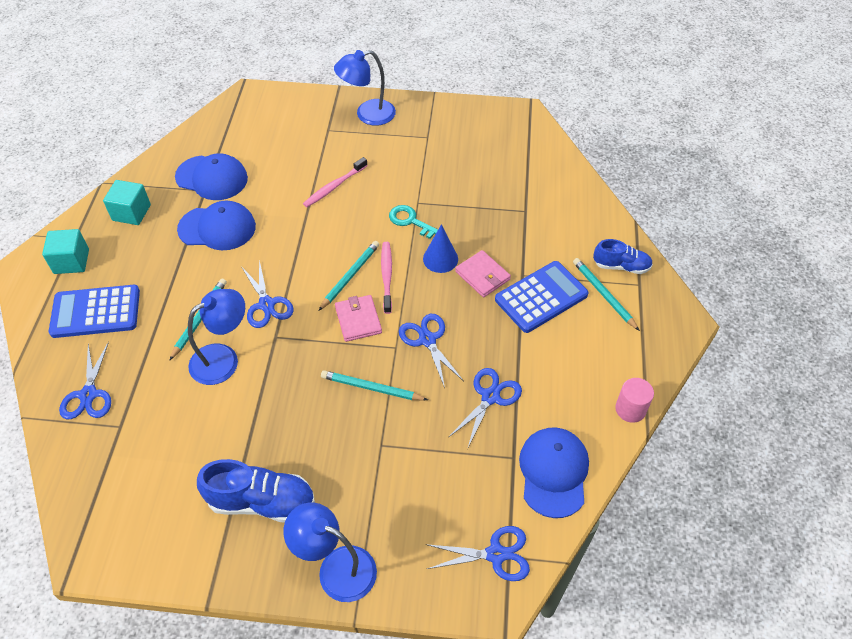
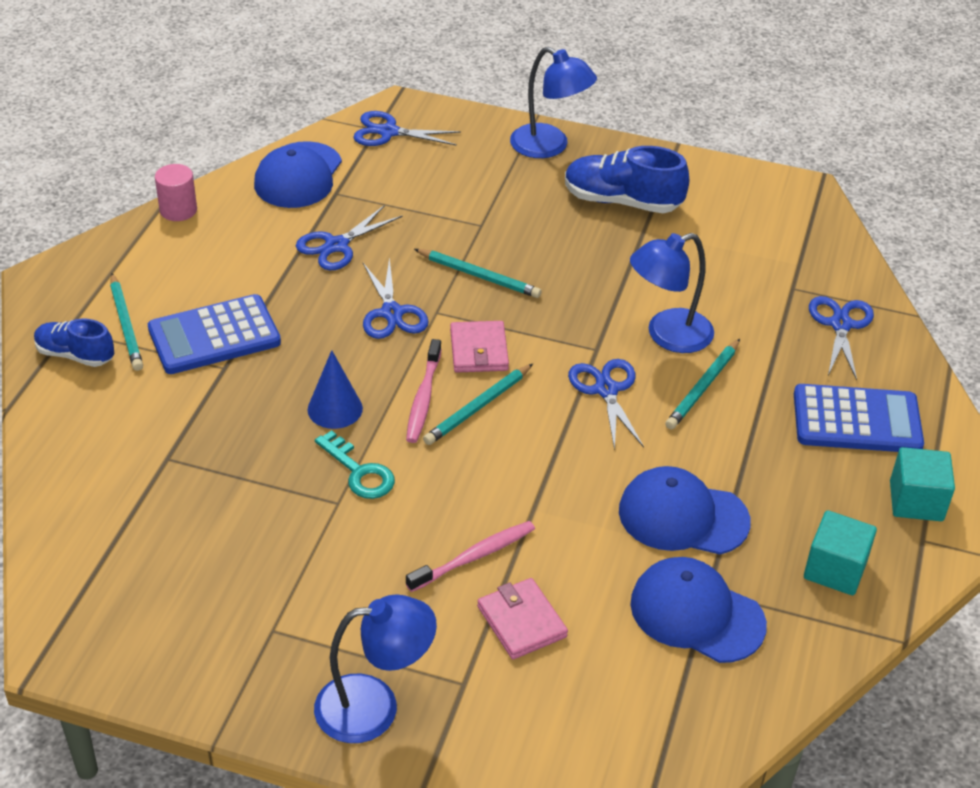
camera: 170 degrees left, 10 degrees down
(482, 275) = (282, 376): pink wallet -> pink wallet (521, 621)

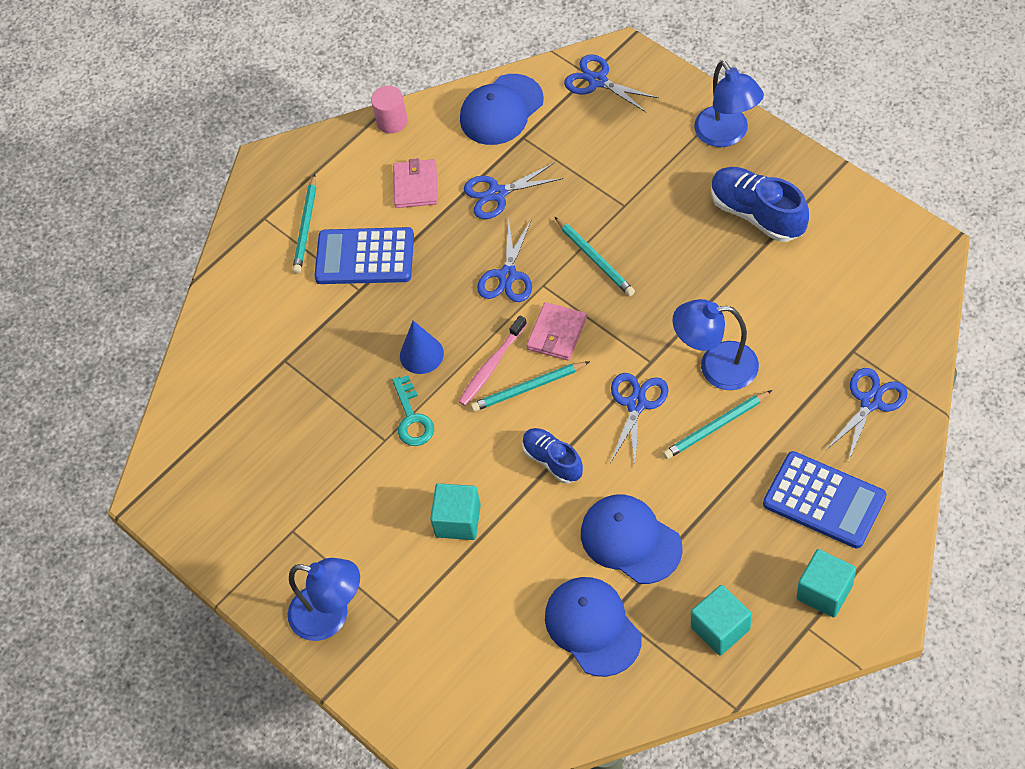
camera: 35 degrees right, 15 degrees up
(75, 355) = (259, 244): blue shoe -> blue shoe (552, 460)
(474, 557) = (458, 520): pink toothbrush -> turquoise cube
(521, 621) = (463, 587): pink wallet -> pink wallet (415, 186)

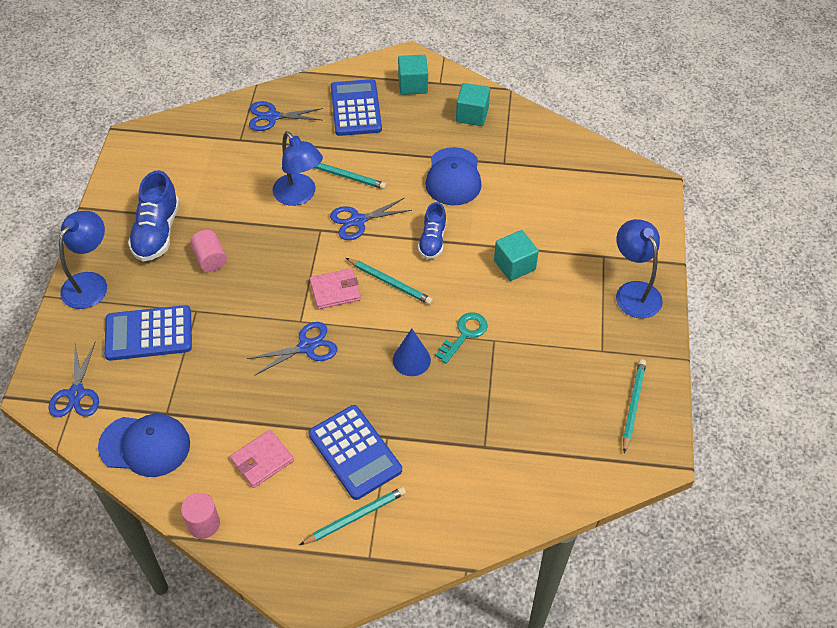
camera: 135 degrees left, 5 degrees down
(491, 366) = (389, 313): pink toothbrush -> none
(497, 193) = (234, 397): blue scissors -> none
(592, 627) = (521, 166): blue cap -> none
(594, 259) = (256, 303): turquoise pencil -> turquoise pencil (633, 405)
(625, 157) = (149, 334): none -> blue calculator
(684, 245) = (210, 259): none -> pink cylinder

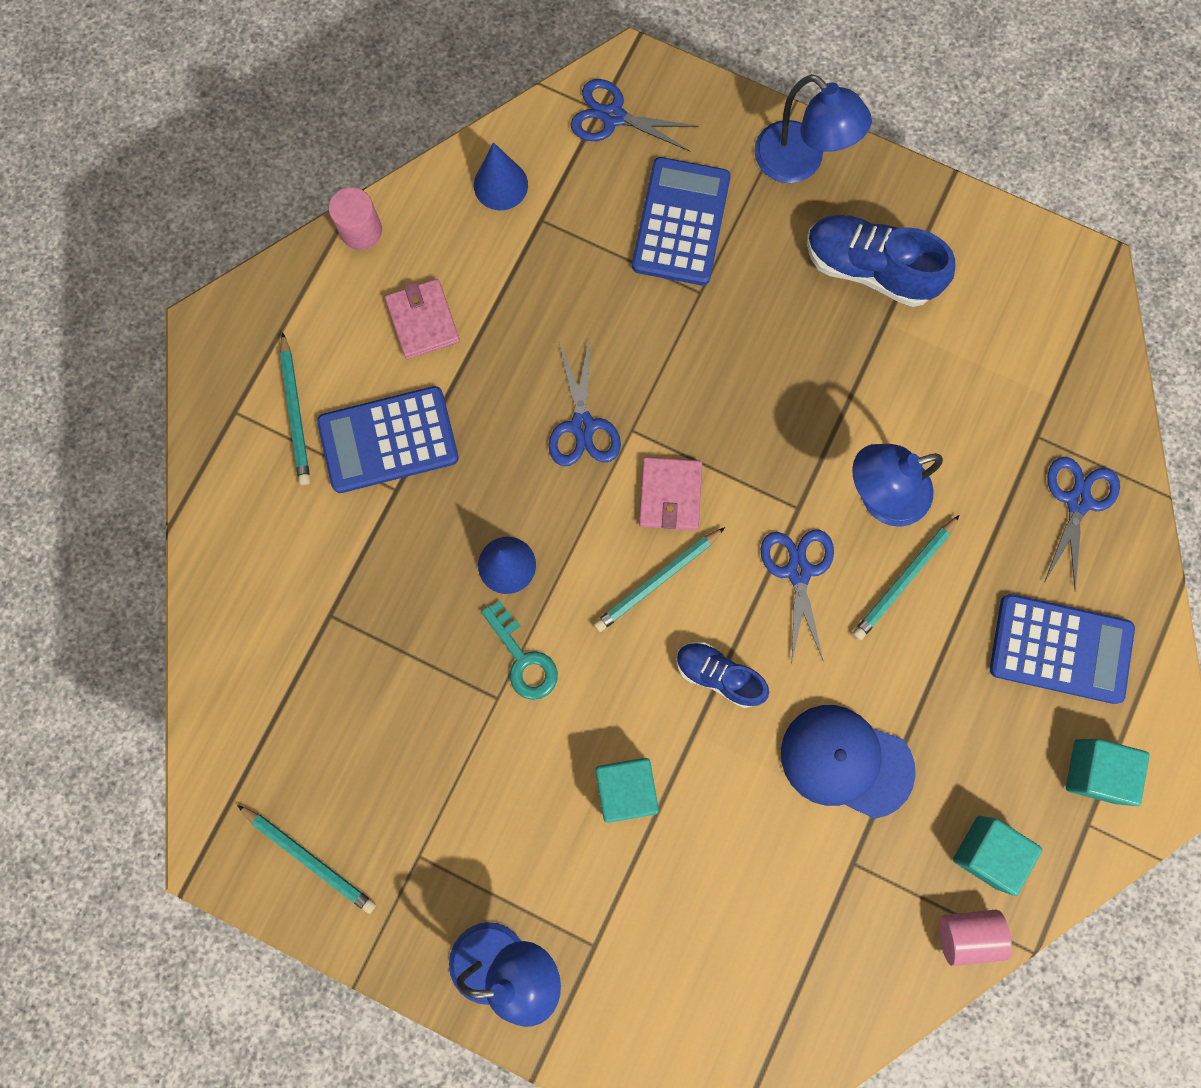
camera: 110 degrees right, 25 degrees up
(145, 445) = (500, 185): blue cap -> blue cone
(210, 259) = (791, 332): pink cylinder -> pink cylinder (966, 933)

